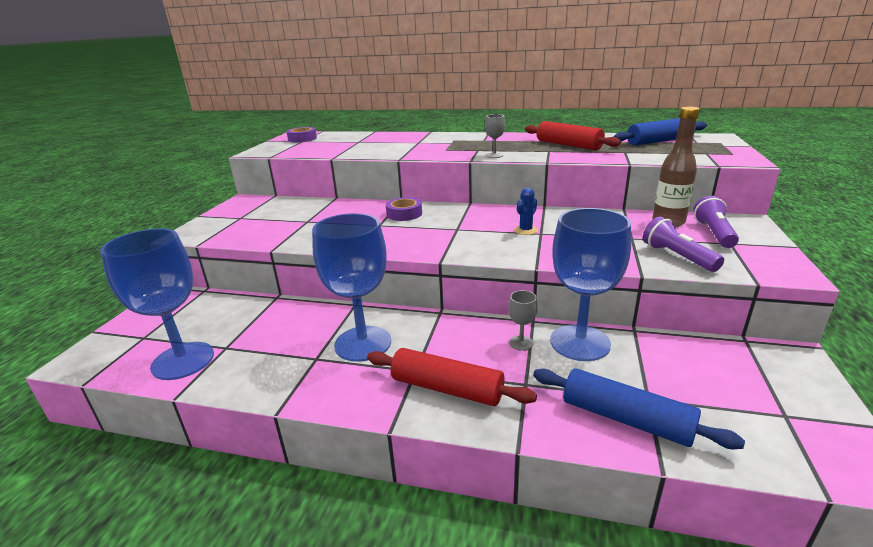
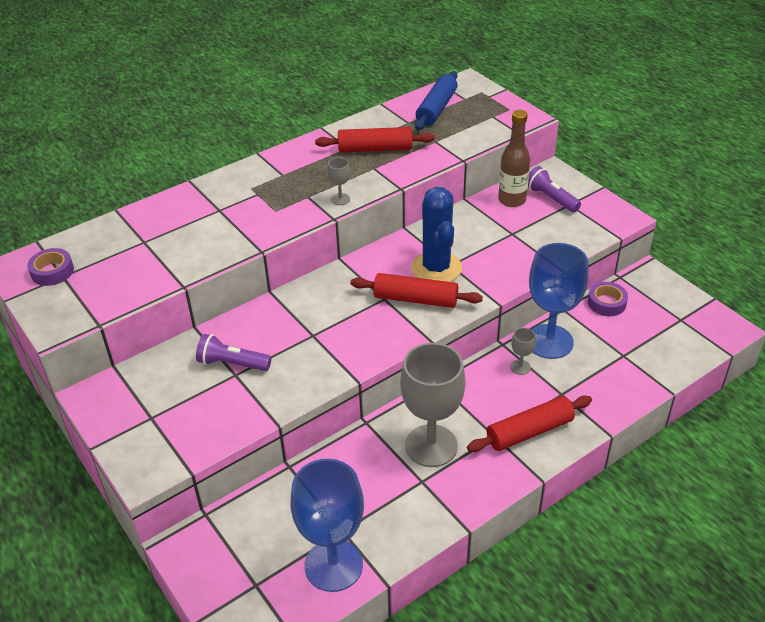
camera: 50 degrees left, 15 degrees up
(363, 343) = (431, 446): blue goblet -> grey goblet
(404, 214) = (309, 308): purple tape -> purple tape (606, 303)
(476, 238) = (415, 299): none -> red rolling pin
(525, 230) = (436, 268): blue cactus -> blue cactus, size x2.22
(626, 419) = (629, 376): blue rolling pin -> none
(677, 257) = (559, 238): purple flashlight -> purple flashlight (232, 363)

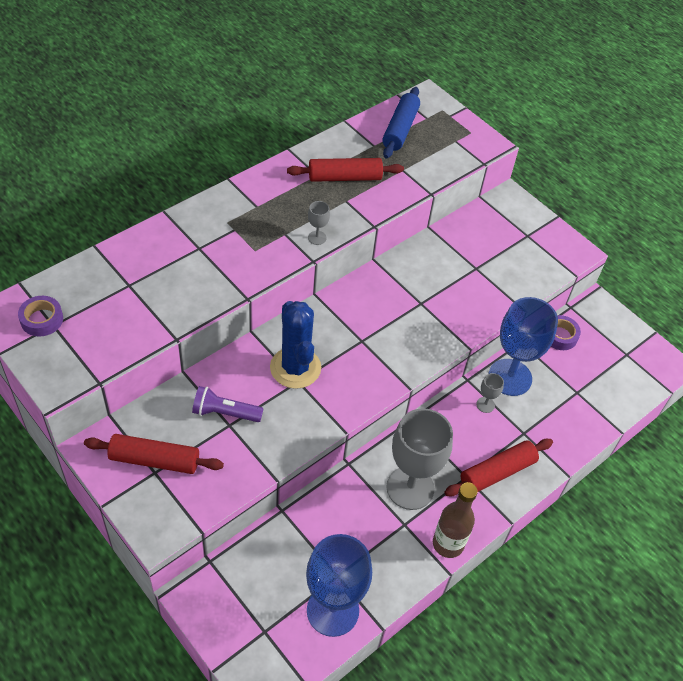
camera: 10 degrees left, 10 degrees up
(415, 299) = (391, 342): red rolling pin -> red rolling pin (154, 460)
(436, 268) = (408, 307): blue cactus -> blue cactus (295, 368)
(512, 200) = (473, 230): brown bottle -> brown bottle (448, 544)
(550, 198) = (509, 228): purple flashlight -> none

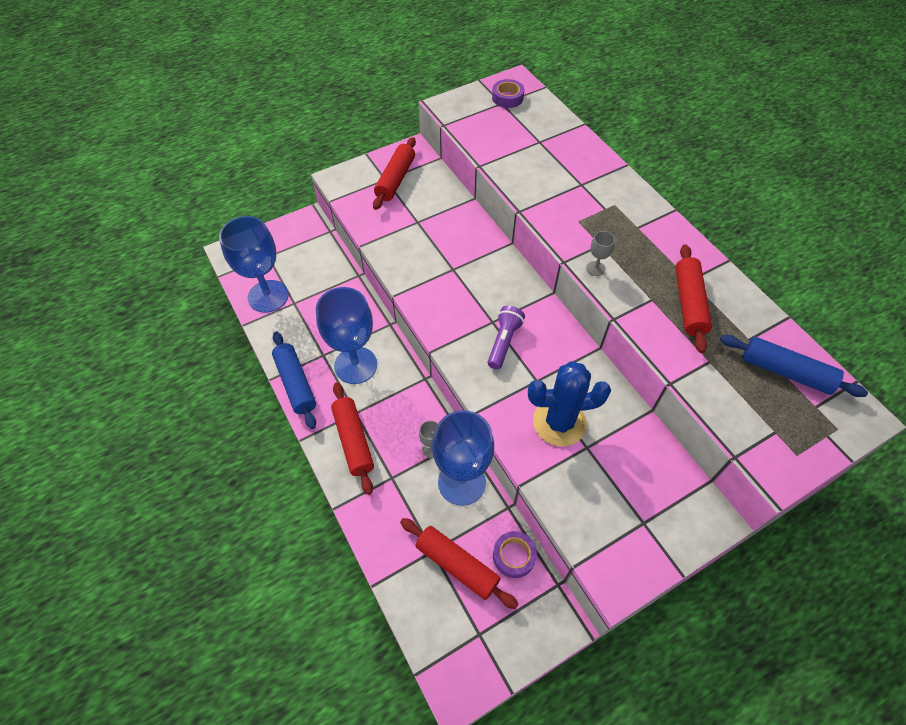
camera: 105 degrees right, 5 degrees up
(224, 413) = (429, 220): purple flashlight -> purple flashlight (504, 342)
(295, 368) = (467, 269): blue cactus -> blue cactus (559, 422)
(410, 488) = (355, 365): grey goblet -> blue goblet
(448, 544) = (296, 383): brown bottle -> blue rolling pin
(582, 373) = (457, 565): none -> red rolling pin

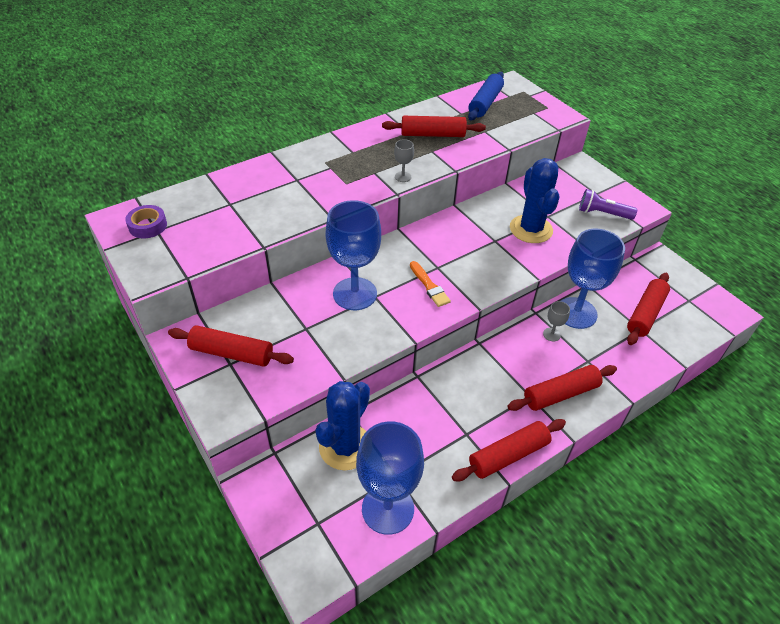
camera: 95 degrees left, 10 degrees down
(296, 383) = (508, 455): blue rolling pin -> red rolling pin
(326, 272) = (345, 447): none -> blue cactus
(355, 365) = (474, 401): blue goblet -> blue goblet (355, 294)
(465, 312) = (429, 286): none -> orange brush
(504, 342) = (459, 260): purple flashlight -> purple flashlight (602, 213)
(514, 556) = (624, 281): purple tape -> none

